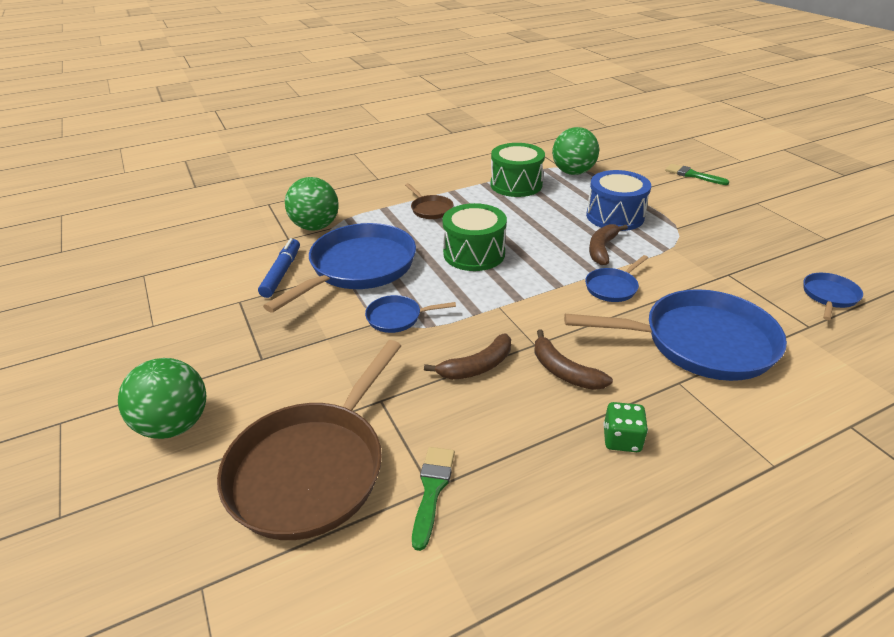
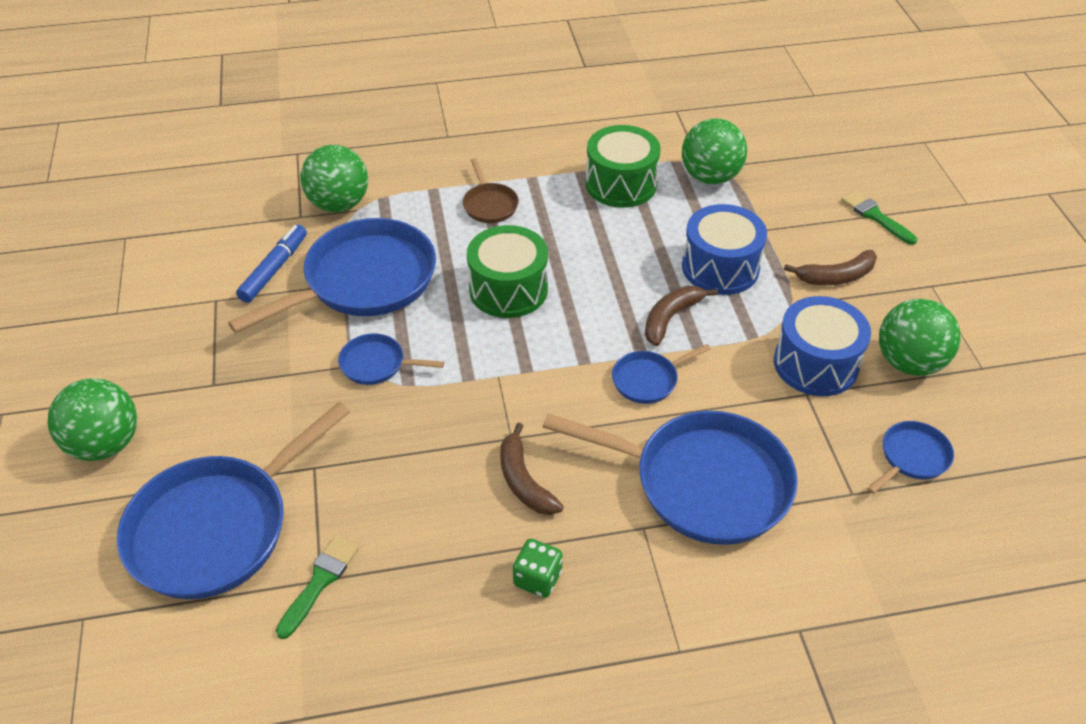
camera: 15 degrees right, 10 degrees up
(312, 468) = (217, 528): brown pan -> blue pan
(477, 366) = (433, 451): brown banana -> brown banana (836, 277)
(720, 256) = (815, 364): none -> blue drum
(779, 244) = (909, 362): none -> green ball

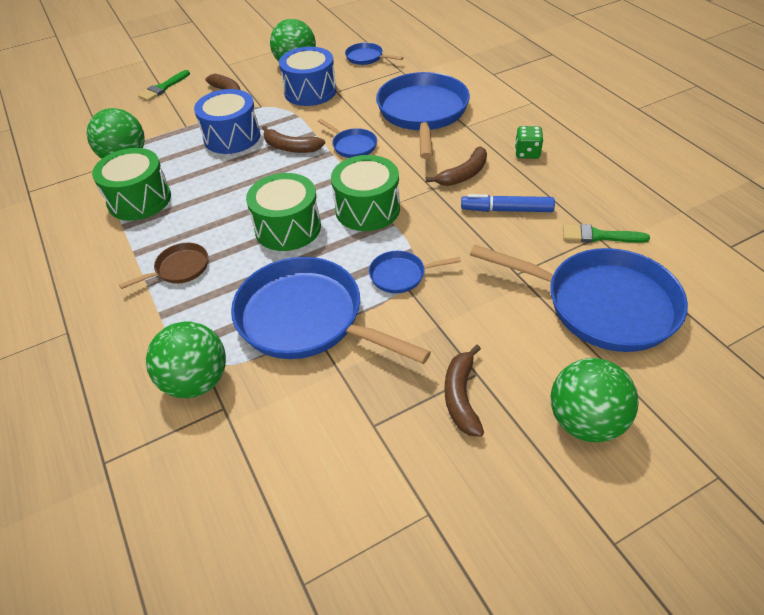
camera: 105 degrees left, 0 degrees up
(198, 364) = (461, 397): none -> brown banana
(274, 269) = (313, 394): blue marker -> blue marker (507, 210)
(376, 364) = (401, 275): blue pan -> blue pan turned 90 degrees clockwise
(504, 363) = (367, 209): none -> green drum

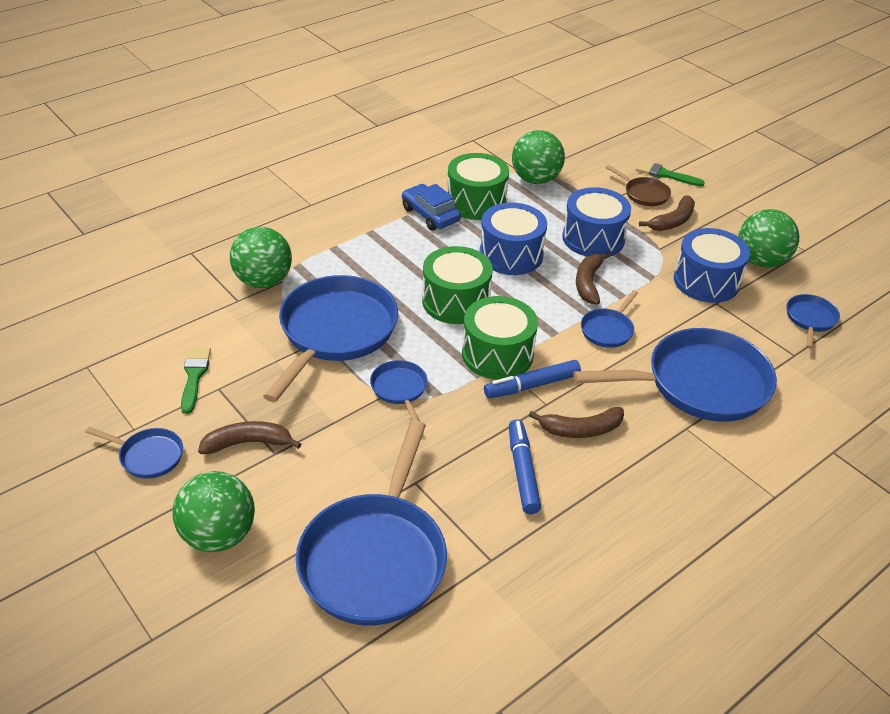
camera: 75 degrees right, 5 degrees down
(142, 233) = (430, 215): none -> blue car
(179, 268) = (389, 245): brown pan -> brown pan (644, 194)
(233, 186) = (511, 255): none -> blue drum
(410, 193) = (532, 385): none -> blue marker
(464, 174) = (581, 429): brown banana -> brown banana turned 45 degrees counterclockwise
(474, 494) = (148, 456): none -> blue pan
(527, 153) = (646, 491): green dice -> none
(599, 236) = (492, 561): green brush -> green brush (194, 376)

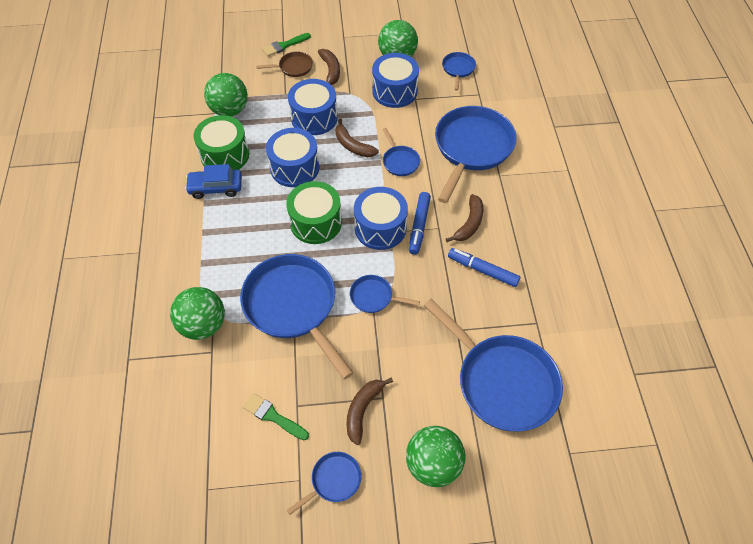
camera: 55 degrees left, 15 degrees up
(497, 354) = (380, 228): green drum -> blue drum
(810, 319) = (458, 69): blue pan -> blue pan turned 45 degrees clockwise

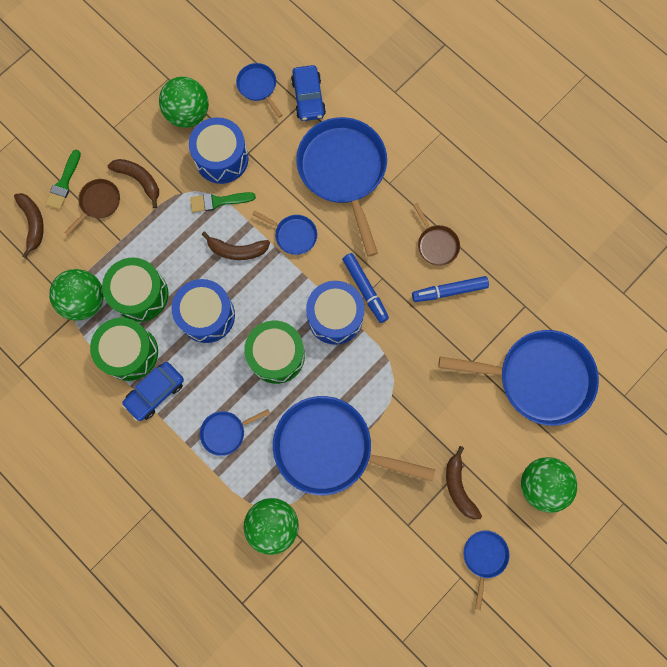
camera: 40 degrees left, 20 degrees up
(266, 129) = (140, 294): none -> green drum
(273, 416) = (398, 549): green brush -> green brush (218, 201)
(314, 118) = (174, 247): blue drum -> none
(374, 297) = (385, 386): blue pan -> blue pan (226, 432)
(469, 223) = (403, 253): brown banana -> brown banana (33, 223)
(487, 94) = (308, 98): none -> blue car
(500, 234) = (436, 244): none -> brown pan

